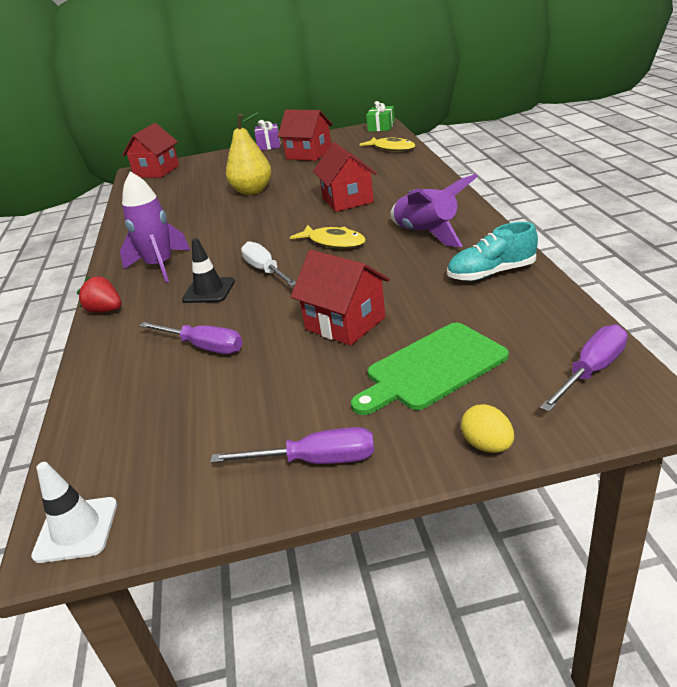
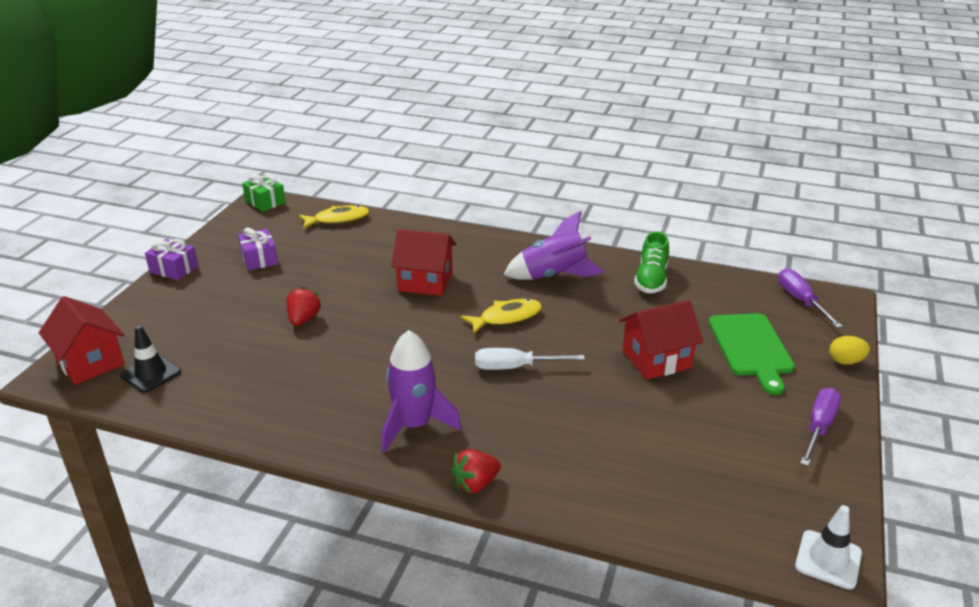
camera: 65 degrees left, 0 degrees up
(204, 347) = (620, 437): purple screwdriver -> none
(209, 291) = (515, 409): black traffic cone -> black traffic cone (151, 374)
(252, 191) = (303, 319): yellow pear -> red strawberry
(309, 154) = (259, 259): red house -> purple gift
(491, 273) = (651, 279): turquoise shoe -> green shoe

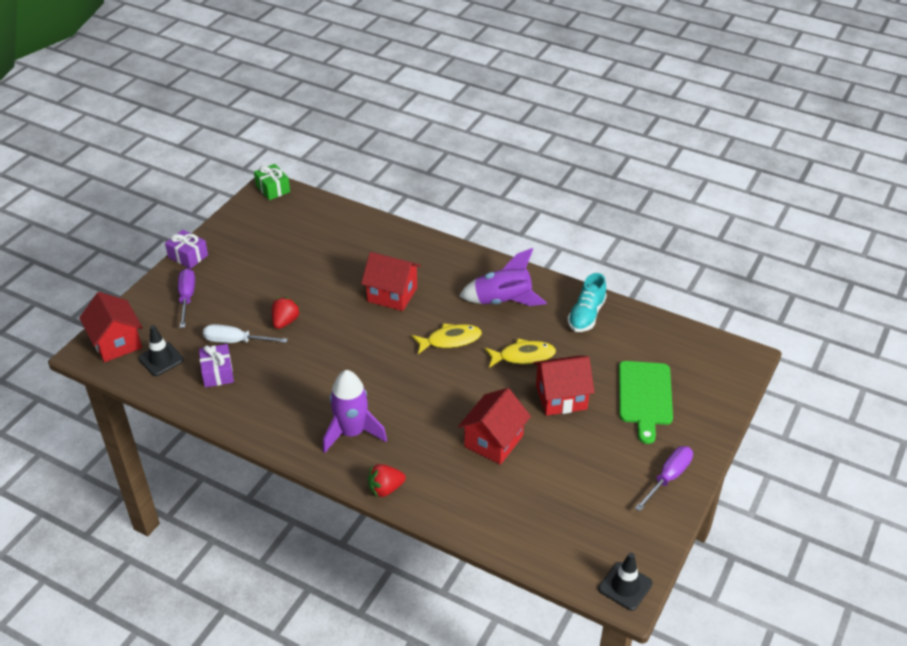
camera: 10 degrees right, 10 degrees up
(259, 259) = (259, 253): purple gift -> purple gift (218, 373)
(338, 219) = (332, 217): yellow fish -> yellow fish (523, 356)
(515, 367) = (443, 390): white screwdriver -> white screwdriver (236, 341)
(594, 414) = (493, 441): none -> red house
(651, 279) = (586, 315): green shoe -> turquoise shoe
(800, 301) = (709, 354): purple screwdriver -> purple screwdriver (187, 298)
(828, 559) = (625, 586): white traffic cone -> black traffic cone
(845, 361) = (719, 420): yellow egg -> none

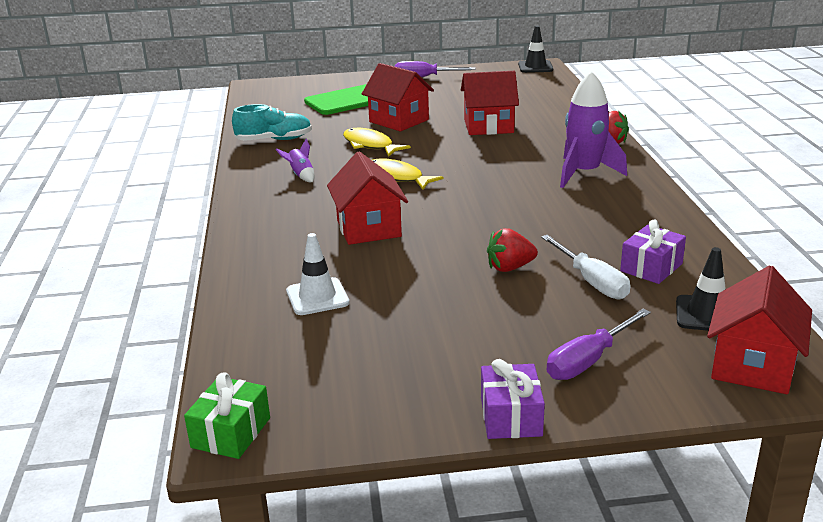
camera: 125 degrees left, 15 degrees down
(341, 246) = (317, 297): none -> white traffic cone
(503, 301) = (301, 175): purple rocket -> purple rocket, size x0.47

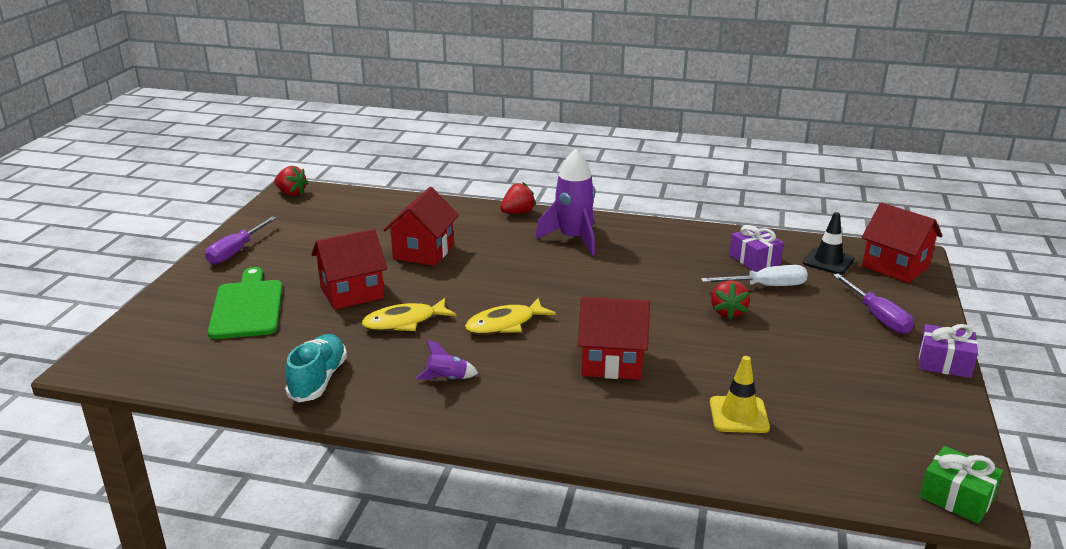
camera: 70 degrees left, 0 degrees up
(317, 297) = (739, 415): white traffic cone -> yellow traffic cone
(535, 67) = (291, 193): black traffic cone -> red strawberry

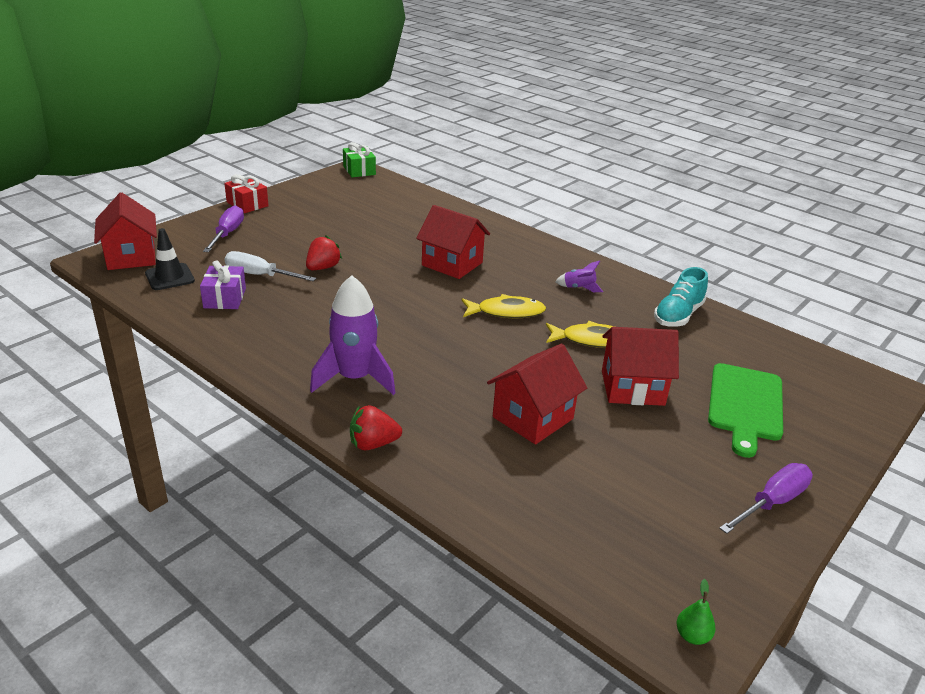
camera: 155 degrees left, 5 degrees up
(291, 193) = (692, 636): red strawberry -> green pear
(739, 415) = (411, 219): yellow traffic cone -> none
(944, 363) = (247, 204): purple gift -> red gift

